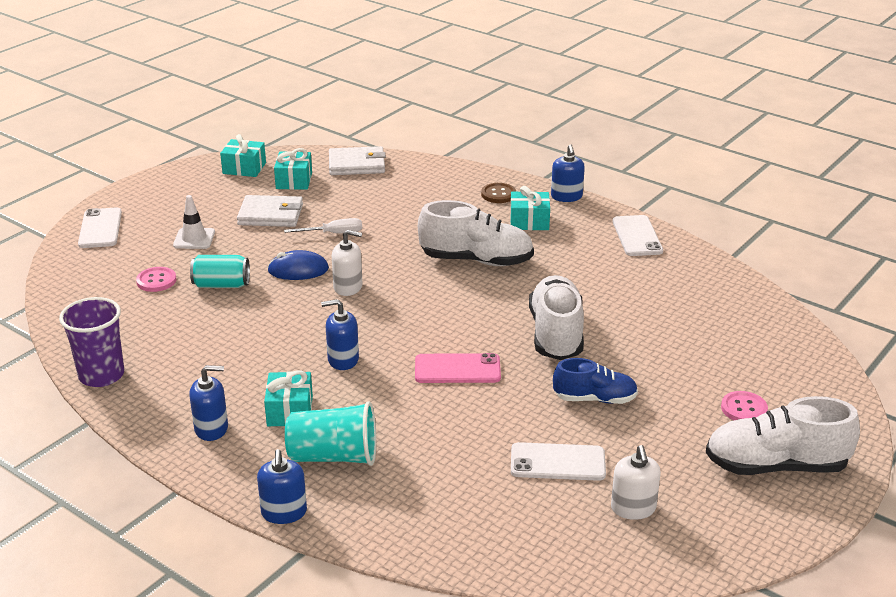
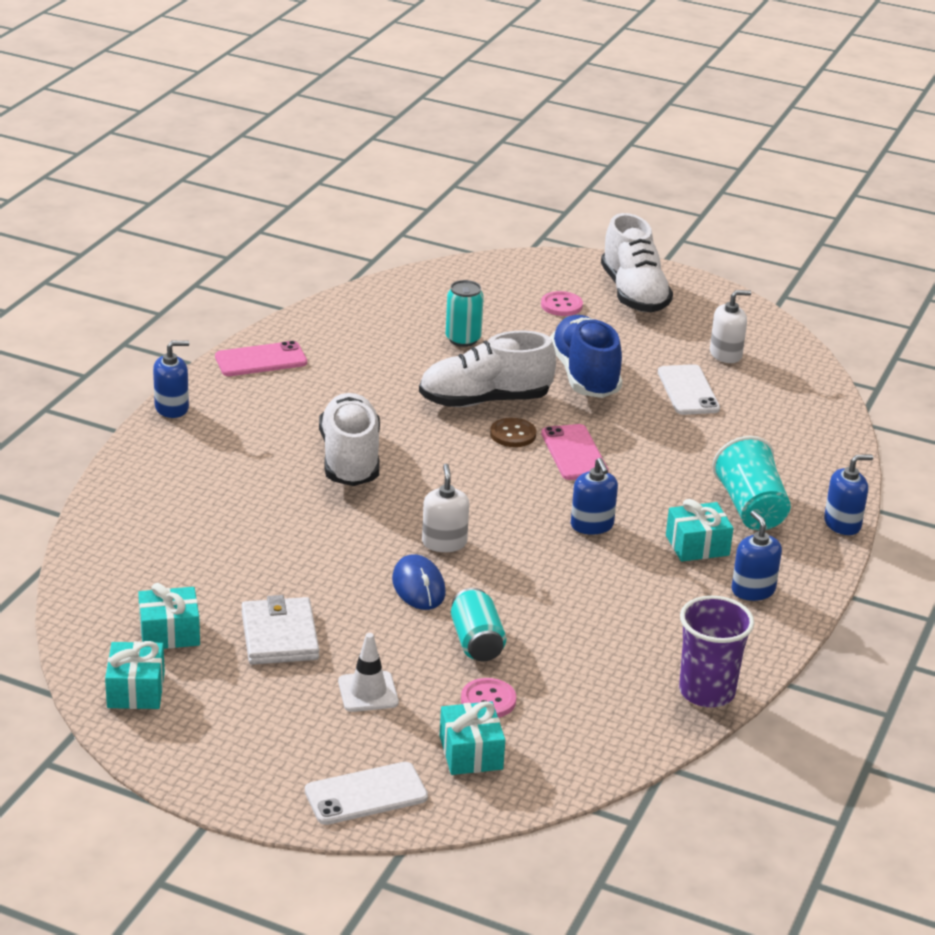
camera: 105 degrees left, 0 degrees up
(333, 233) = (317, 573): white screwdriver -> none
(357, 164) = (105, 582): white wallet -> none
(498, 194) = (176, 457): brown button -> brown button (513, 434)
(529, 221) = (244, 430): turquoise gift -> turquoise gift (471, 752)
(595, 399) = (584, 376): blue shoe -> blue shoe, size x1.61
(637, 236) = (261, 360): white phone -> pink phone
(670, 338) = (463, 339): none -> turquoise can

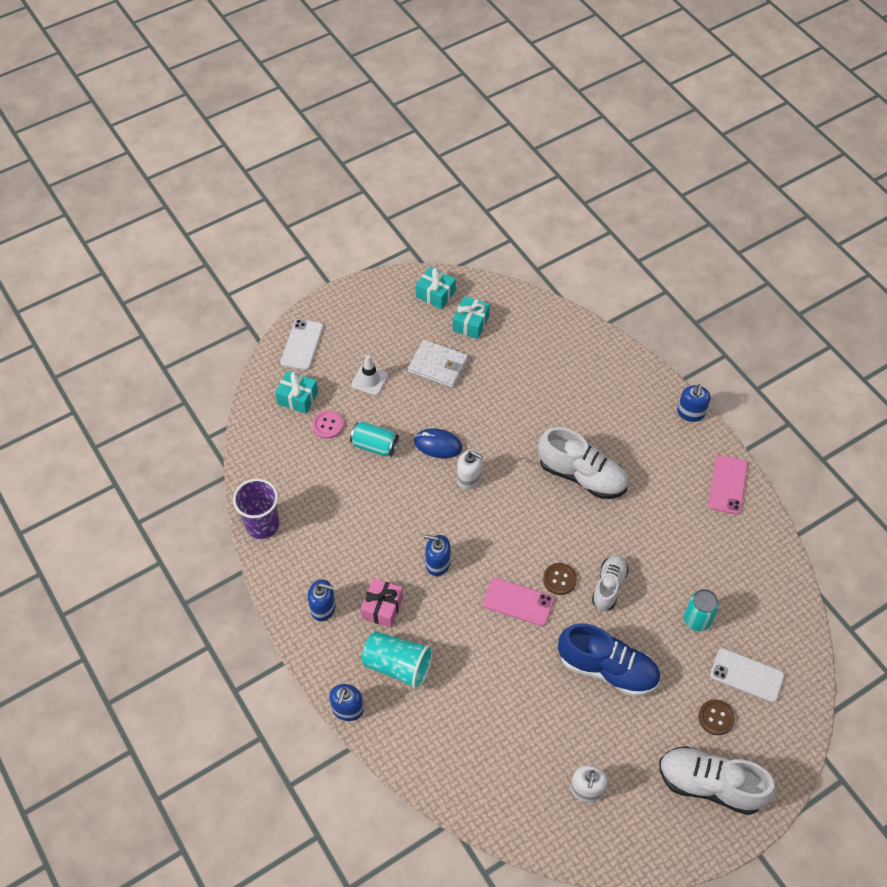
camera: 125 degrees right, 25 degrees up
(485, 401) = (608, 586): white shoe -> white shoe, size x0.62
(561, 305) = (716, 718): pink button -> brown button
(688, 390) = (552, 726): white phone -> white phone (746, 675)
(697, 545) = (382, 607): turquoise gift -> pink gift

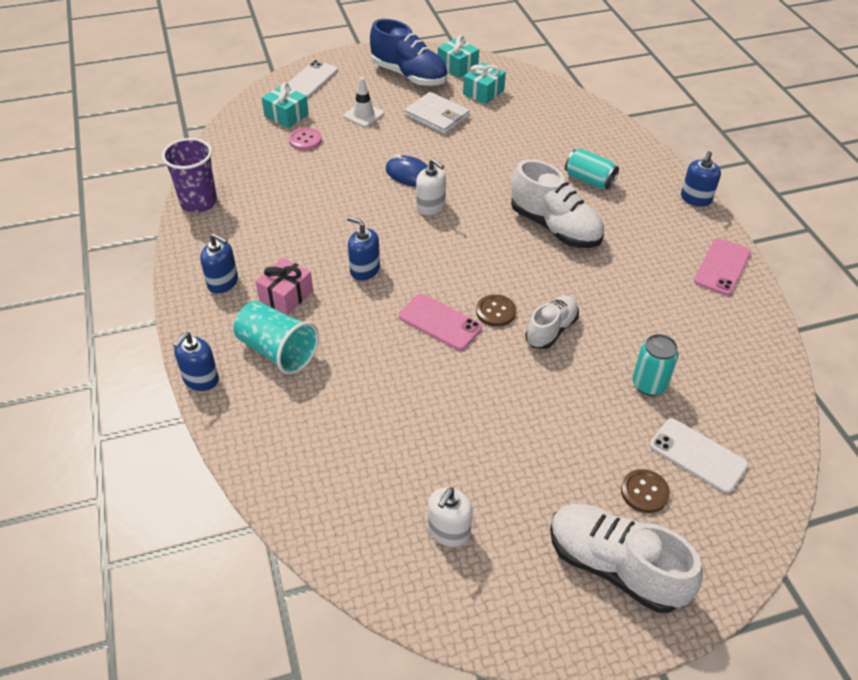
camera: 15 degrees right, 10 degrees down
(374, 445) = (344, 163): turquoise can -> turquoise can (589, 180)
(607, 669) = (521, 409): blue shoe -> blue shoe (409, 75)

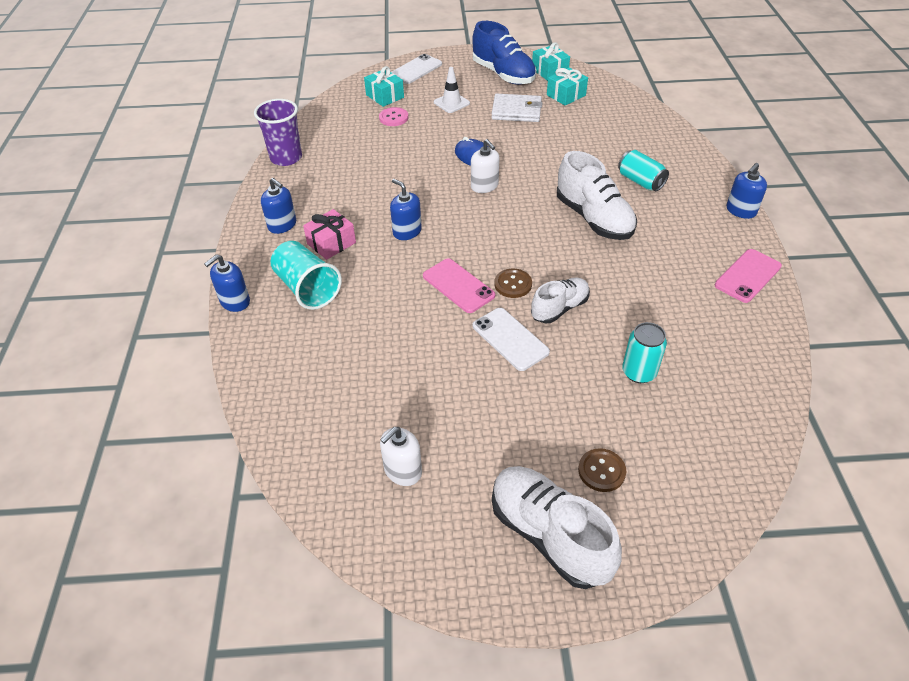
camera: 15 degrees right, 0 degrees up
(437, 116) = (516, 111): white wallet -> white wallet turned 45 degrees counterclockwise
(698, 455) = (666, 446): white phone -> white phone (510, 339)

